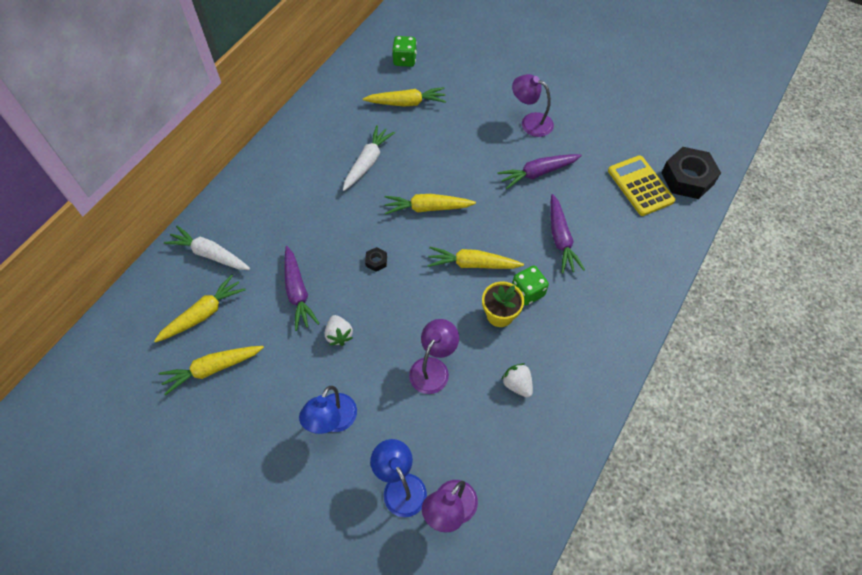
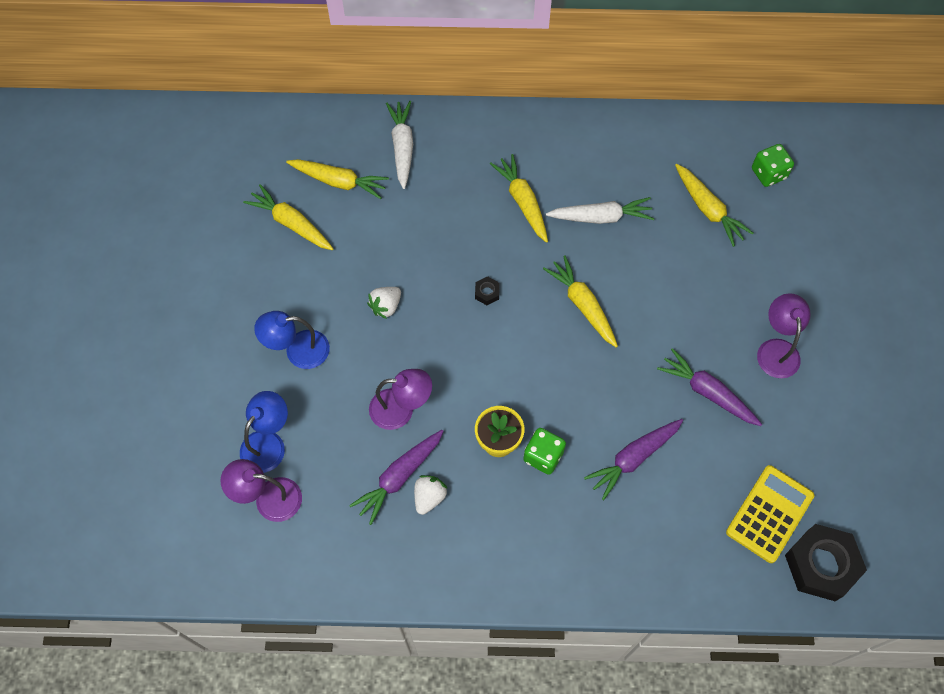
camera: 60 degrees right, 5 degrees up
(298, 292) = (409, 244): purple carrot -> purple carrot (399, 477)
(472, 264) = (542, 385): yellow carrot -> yellow carrot (522, 202)

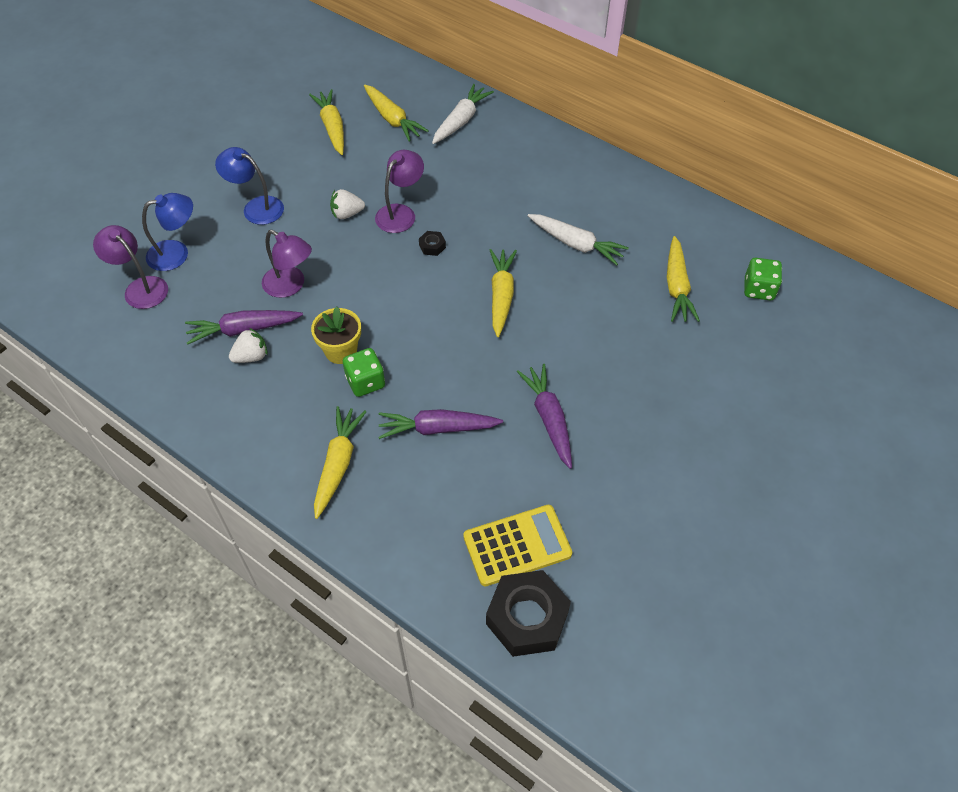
camera: 35 degrees right, 10 degrees down
(522, 202) = (520, 201): yellow carrot -> yellow carrot (338, 464)
(777, 349) = (643, 423): purple lamp -> purple lamp (400, 213)

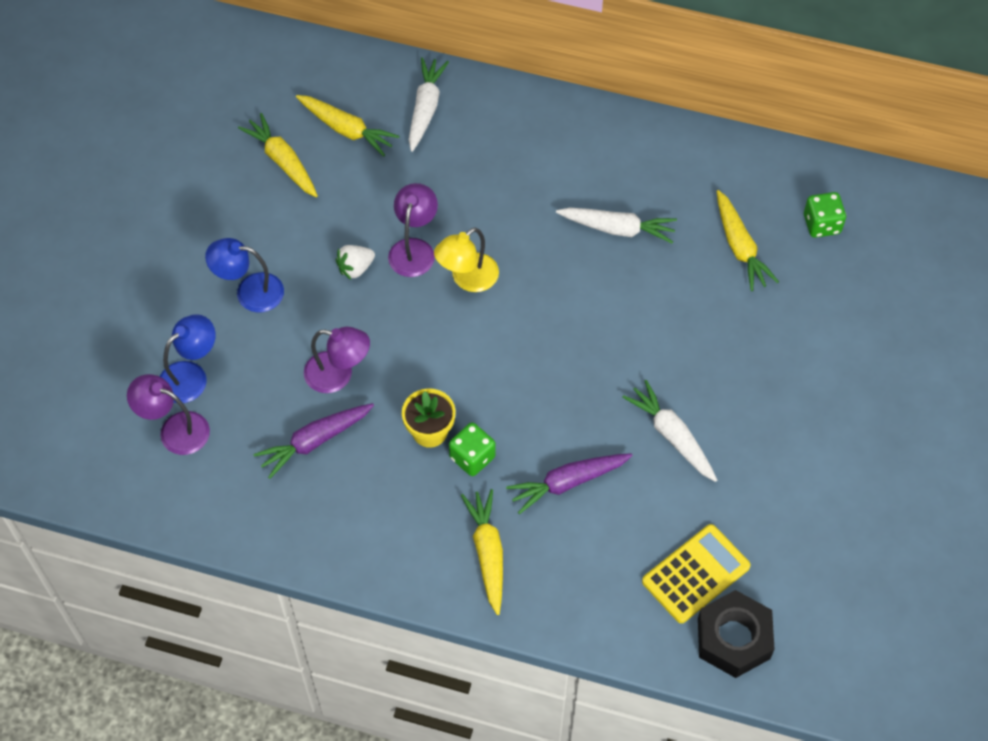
camera: 20 degrees left, 5 degrees up
(251, 356) = (339, 468): white strawberry -> none
(432, 246) = (467, 279): black nut -> yellow lamp
(501, 296) = (566, 315): yellow carrot -> none
(549, 419) = (671, 436): purple carrot -> white carrot

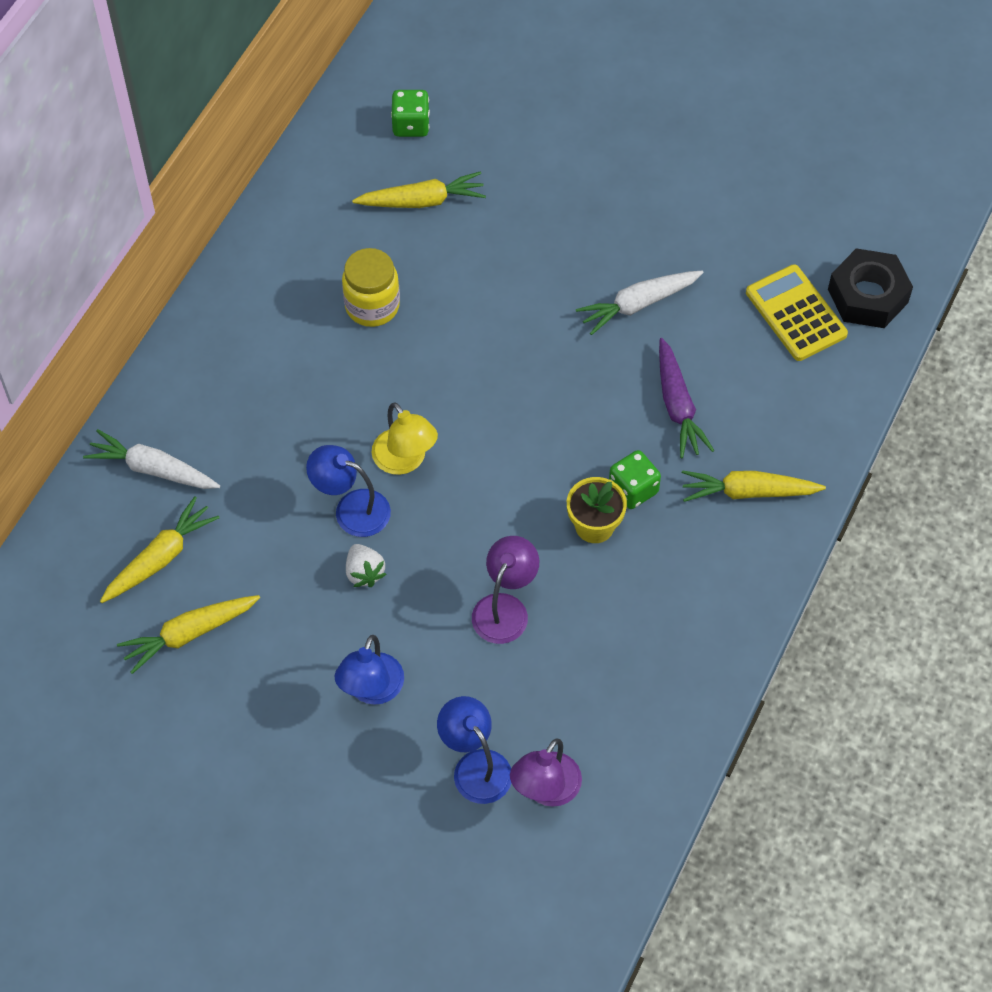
camera: 80 degrees left, 0 degrees up
(315, 441) = (587, 642): purple carrot -> none
(414, 249) = (351, 508): purple lamp -> blue lamp
(617, 229) = (372, 306): white carrot -> yellow jar

